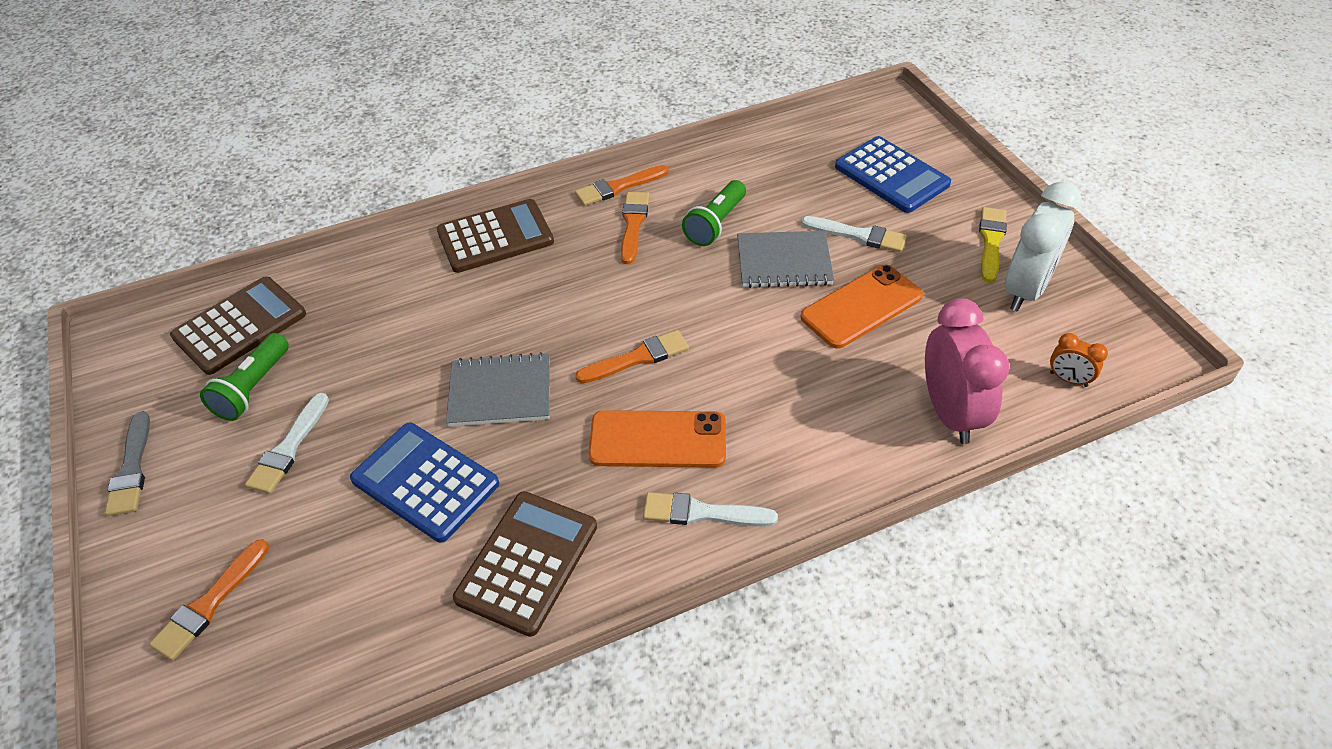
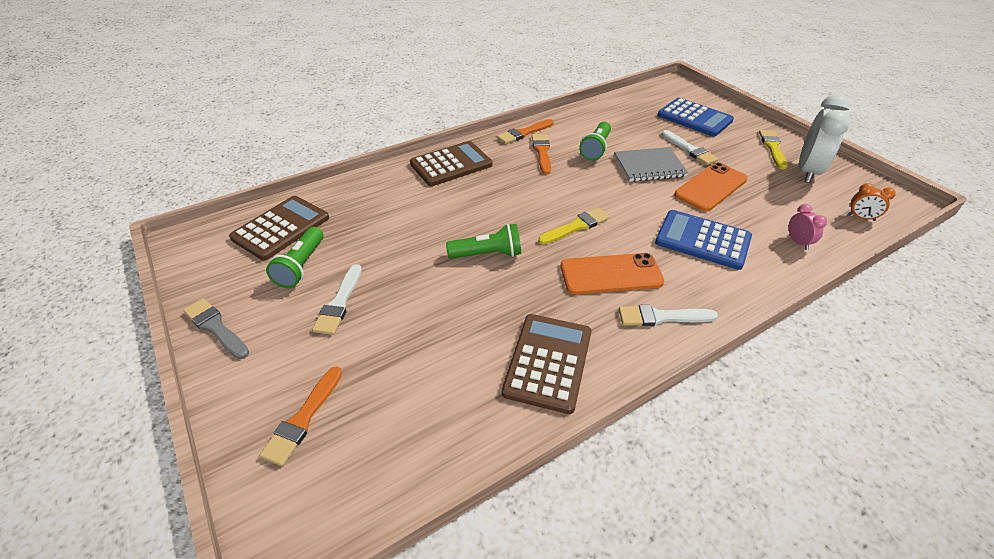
camera: 10 degrees left, 5 degrees down
(132, 468) = (216, 327): grey brush -> grey brush turned 150 degrees clockwise
(425, 482) = (451, 315): blue calculator -> blue calculator (702, 240)
(500, 392) = (487, 254): grey notebook -> green flashlight
(637, 358) = (576, 226): orange brush -> yellow brush
(858, 235) = (689, 149): white brush -> white brush turned 45 degrees clockwise
(950, 413) = (798, 242): pink clock -> pink clock, size x0.47

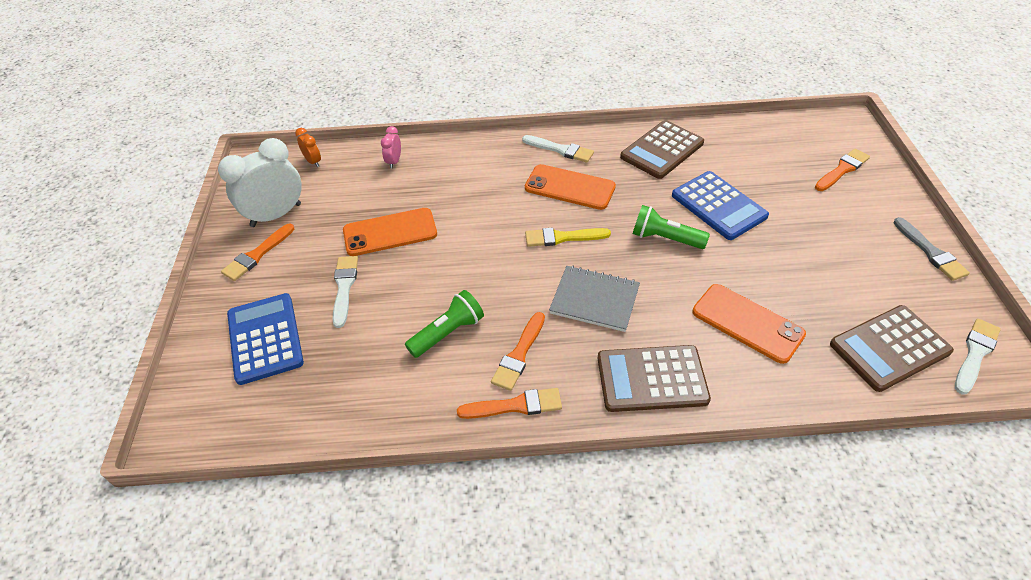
camera: 150 degrees left, 5 degrees up
(301, 266) = (857, 288): green flashlight -> none
(339, 302) = (816, 238): white brush -> white brush (975, 354)
(395, 212) = (747, 323): none -> orange phone
(649, 166) = (417, 281): grey notebook -> grey notebook (594, 300)
(702, 240) = (465, 188): blue calculator -> blue calculator (718, 206)
(773, 148) = (257, 254): yellow brush -> orange brush

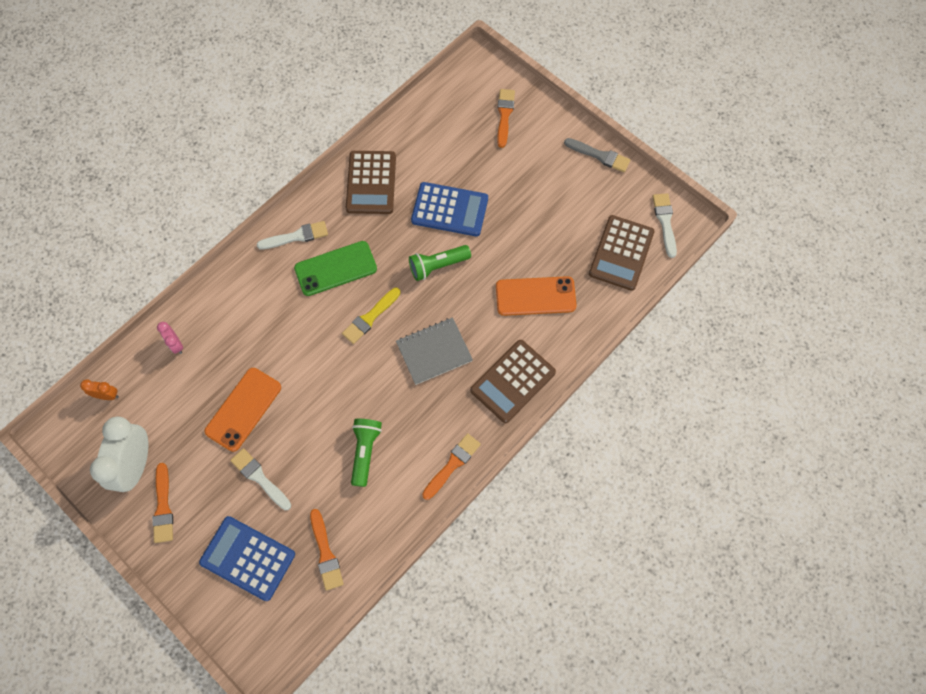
camera: 45 degrees left, 20 degrees up
(519, 354) = (423, 429): orange brush -> orange brush (325, 553)
(570, 187) = (335, 268): orange phone -> green phone

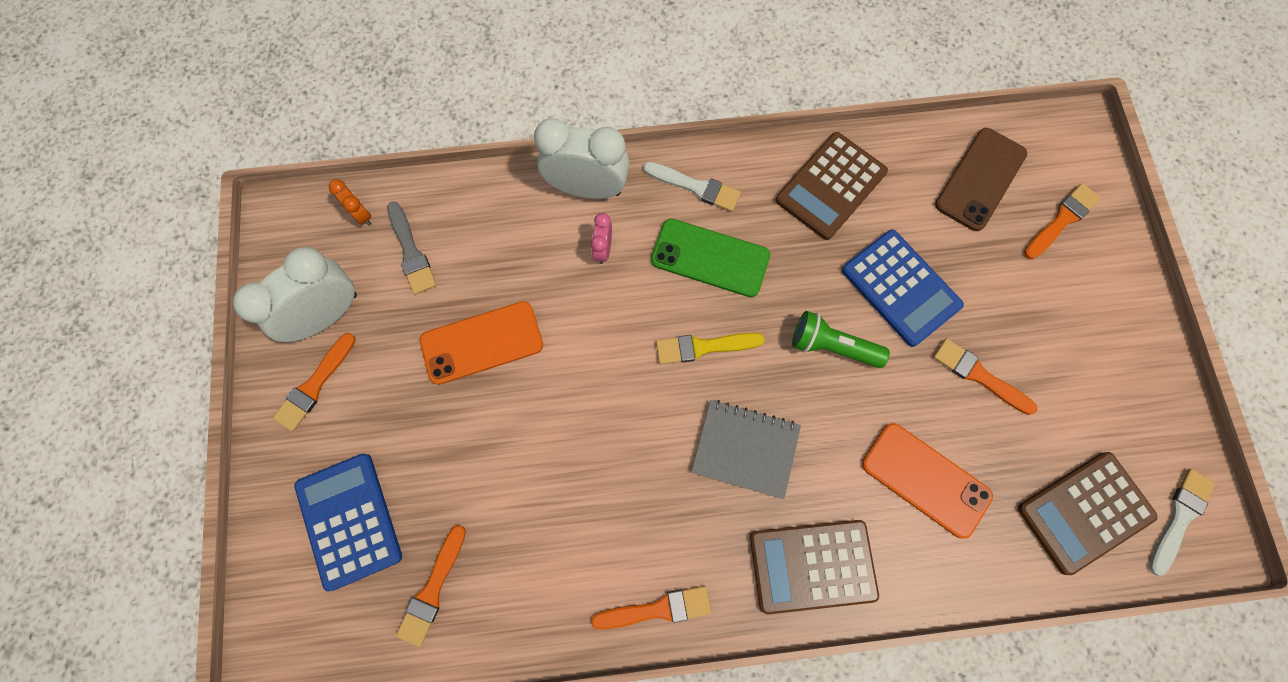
camera: 40 degrees right, 5 degrees up
(176, 344) = (472, 213): pink clock -> pink clock (603, 249)
(234, 282) = (587, 188): none -> white clock
(260, 478) = (435, 437): white brush -> none
(365, 452) = (571, 505): green flashlight -> none
(447, 123) = (980, 179): none -> brown phone
(523, 225) = (979, 376): none -> orange brush
(599, 155) = (1152, 361): grey brush -> grey brush (411, 252)

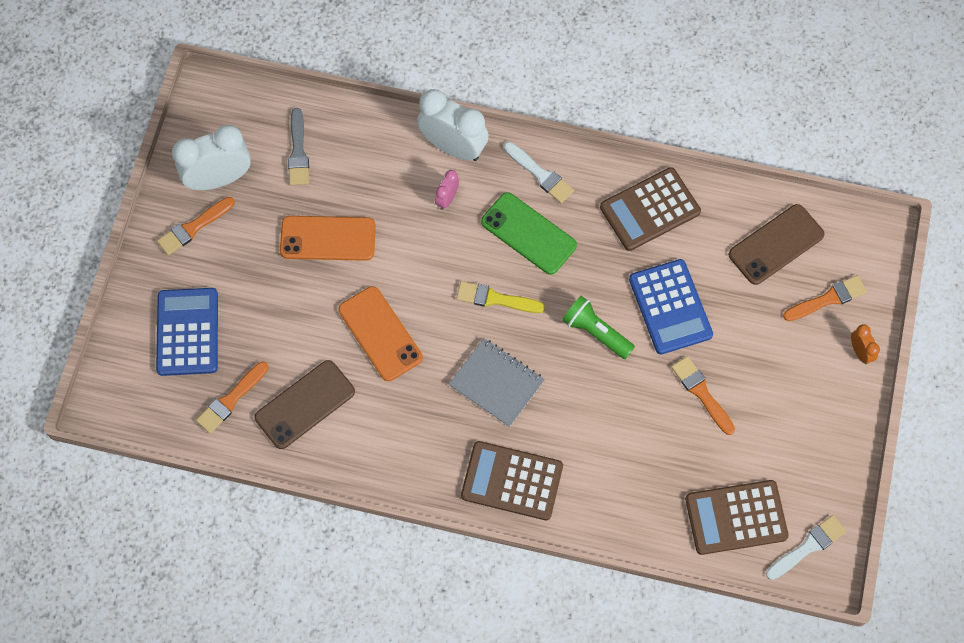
camera: 20 degrees right, 5 degrees down
(361, 214) = (270, 110): orange clock -> orange clock (860, 352)
(527, 561) = (305, 404): none -> brown phone
(657, 609) = (386, 469): orange brush -> none
(925, 480) = (624, 452): orange phone -> orange phone (380, 334)

